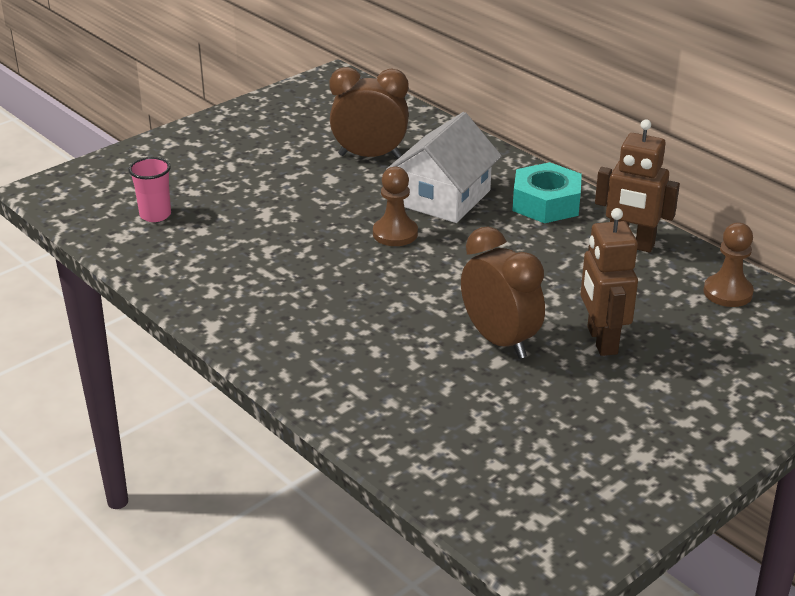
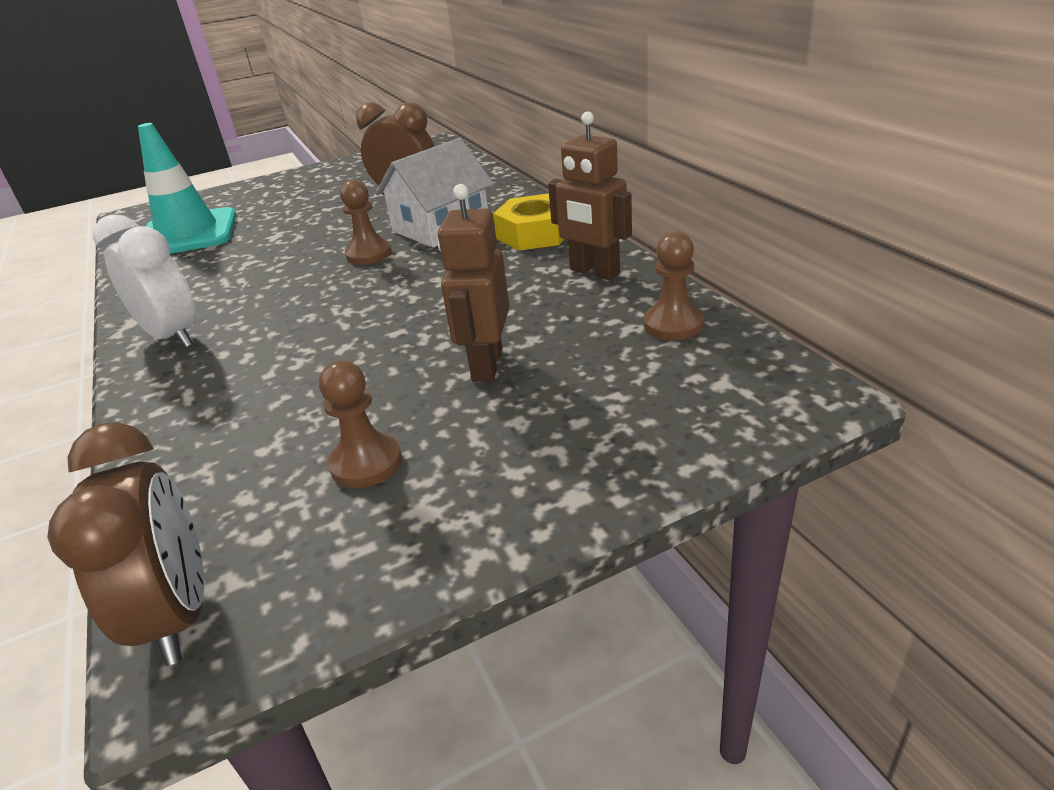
camera: 20 degrees right, 0 degrees up
(155, 215) = (188, 234): pink cup -> turquoise traffic cone
(278, 336) = (173, 337): none -> white clock
(499, 340) = (377, 356): brown clock -> brown clock (179, 614)
(546, 203) = (535, 234): turquoise nut -> yellow nut
(569, 428) = (366, 463): none -> brown pawn

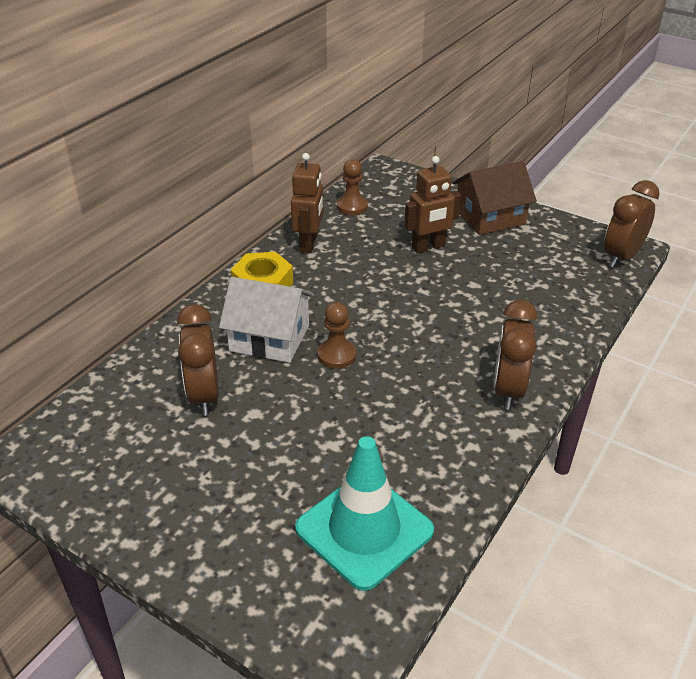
camera: 125 degrees left, 5 degrees up
(173, 337) = (508, 390): white clock -> brown clock
(366, 463) = (520, 252): brown pawn -> none
(507, 473) = (490, 217): none -> brown house

